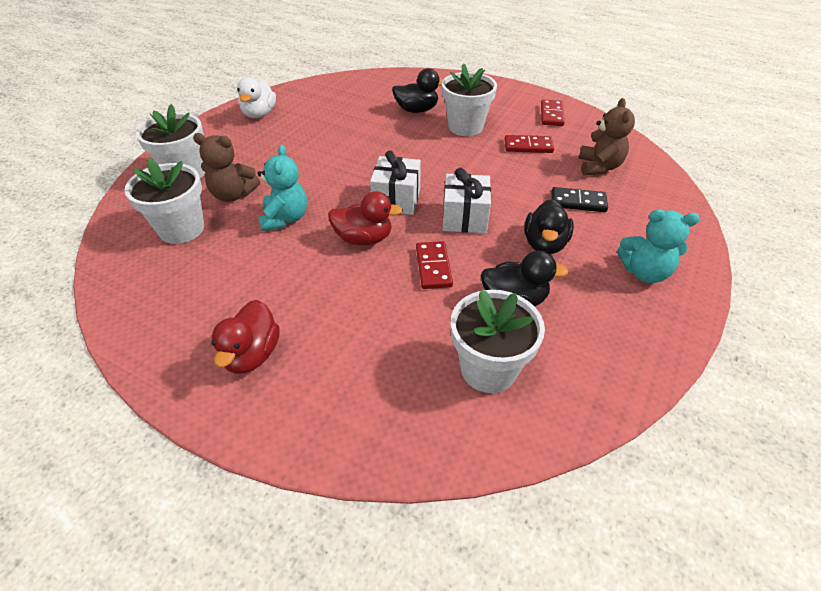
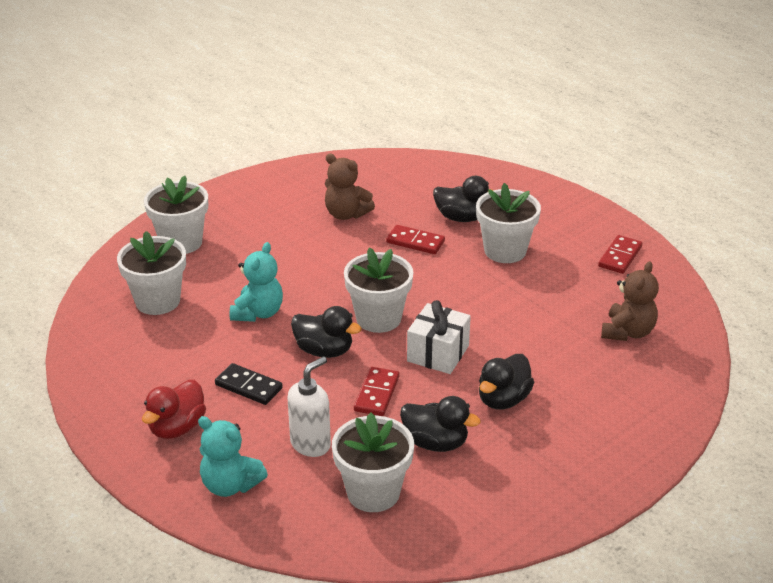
camera: 20 degrees right, 10 degrees down
(233, 195) = (218, 276): brown teddy bear -> brown teddy bear (346, 214)
(259, 114) = (282, 188): white duck -> none
(364, 239) = (324, 351): red duck -> black duck
(396, 199) = (378, 318): white gift -> white flower pot
(399, 334) = (311, 444): none -> white soap dispenser
(528, 146) = (562, 290): red domino -> red domino (415, 242)
(578, 202) = (572, 365): black domino -> black domino (249, 386)
(644, 272) = (587, 451): turquoise teddy bear -> turquoise teddy bear (230, 485)

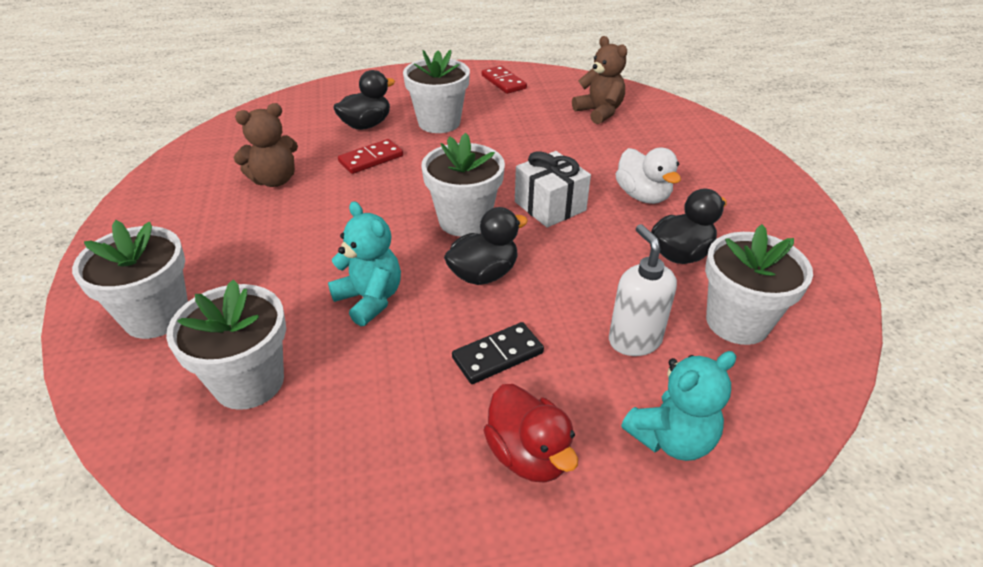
camera: 60 degrees left, 5 degrees up
(376, 394) = (582, 264): red domino -> none
(503, 399) = (642, 196): black duck -> white duck

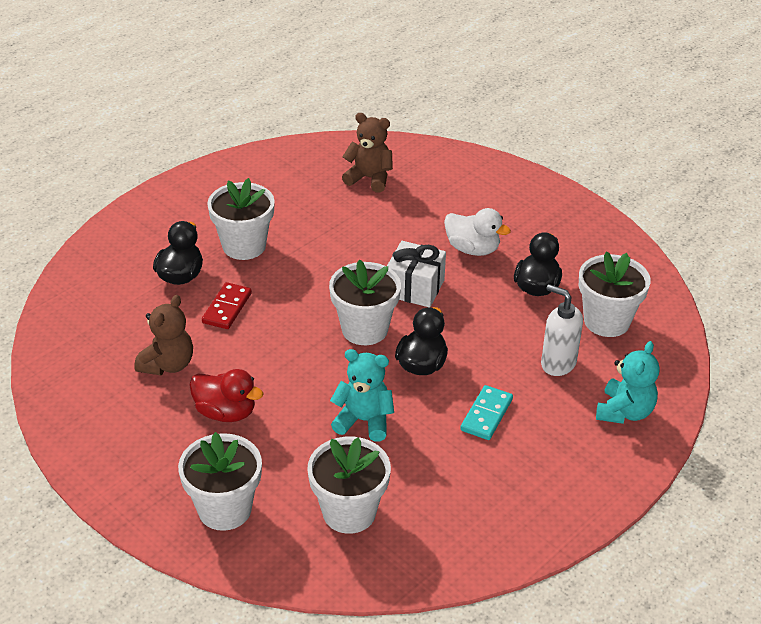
camera: 35 degrees left, 0 degrees up
(497, 355) = (486, 415): black domino -> turquoise domino
(503, 82) = (254, 176): red domino -> none
(528, 455) = (558, 461): red duck -> red duck (226, 412)

